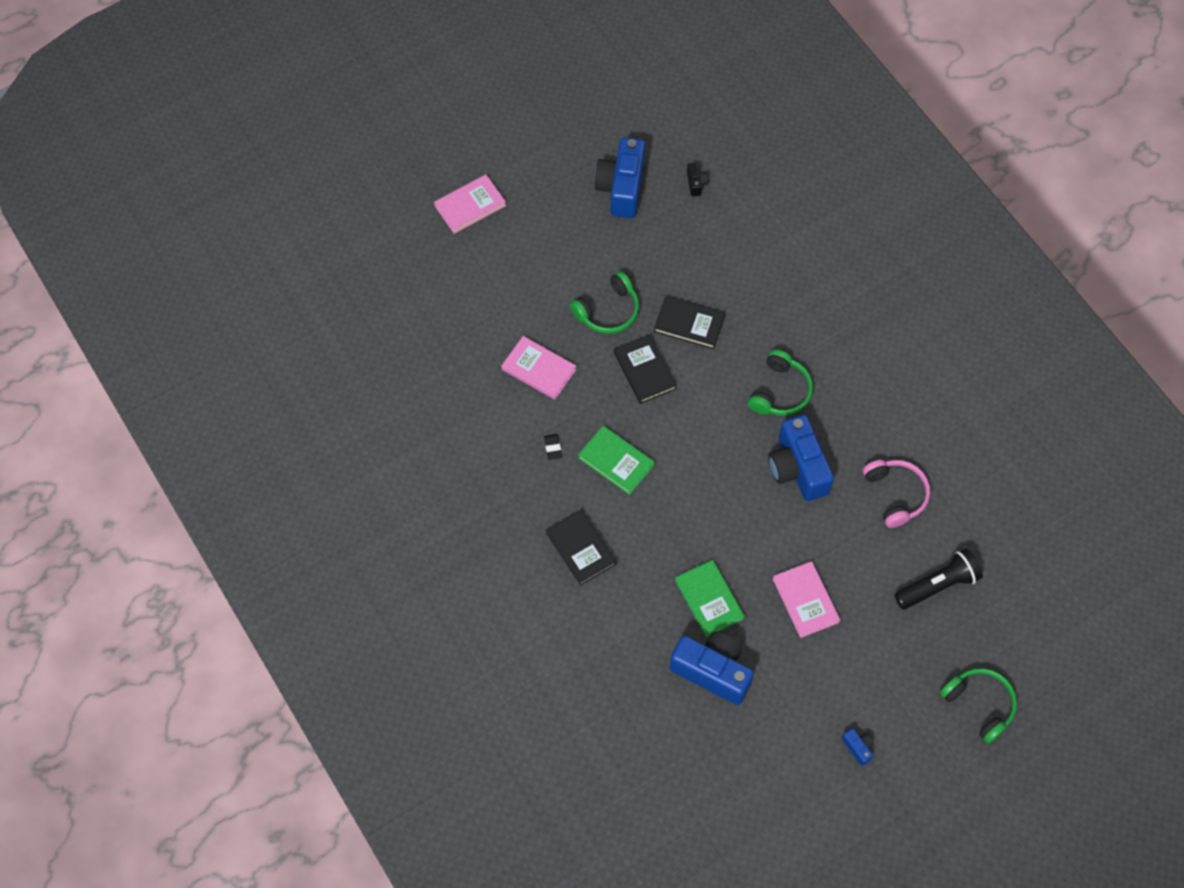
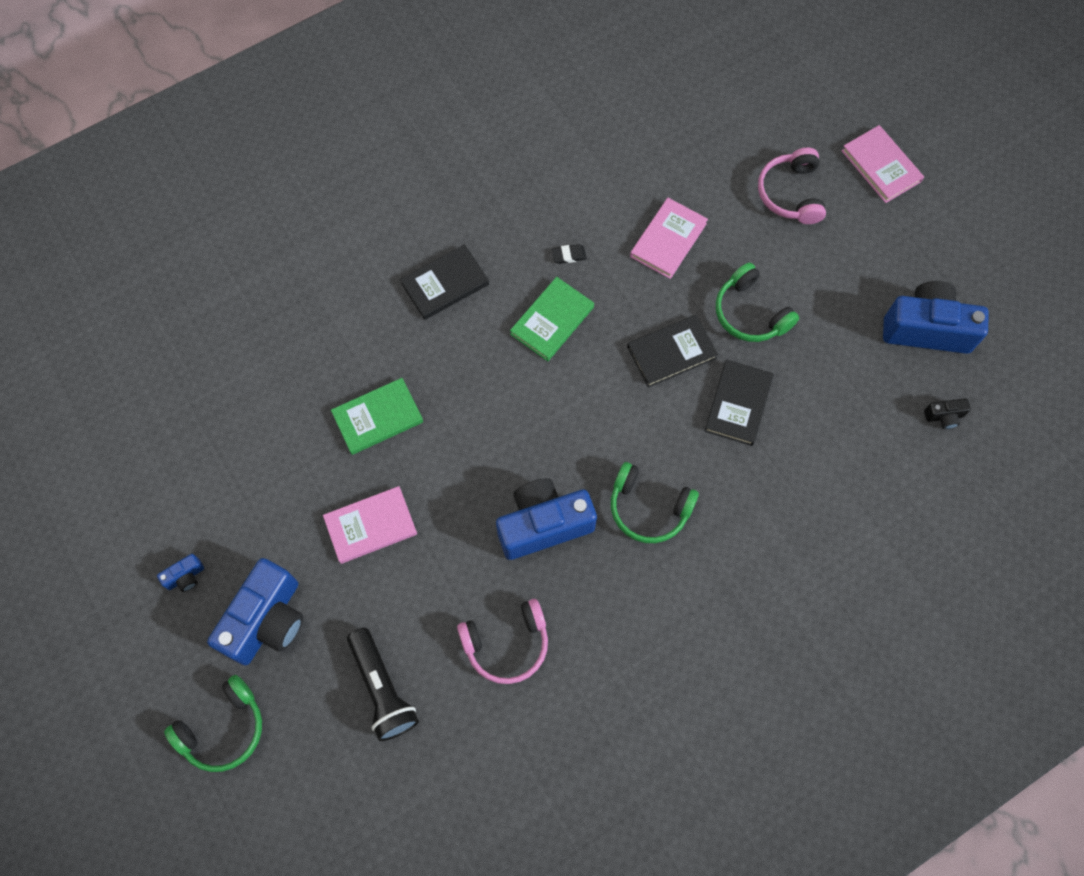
camera: 90 degrees right, 5 degrees up
(495, 274) = (791, 193): none -> pink headphones
(712, 671) = (291, 419): blue camera -> blue camera (267, 620)

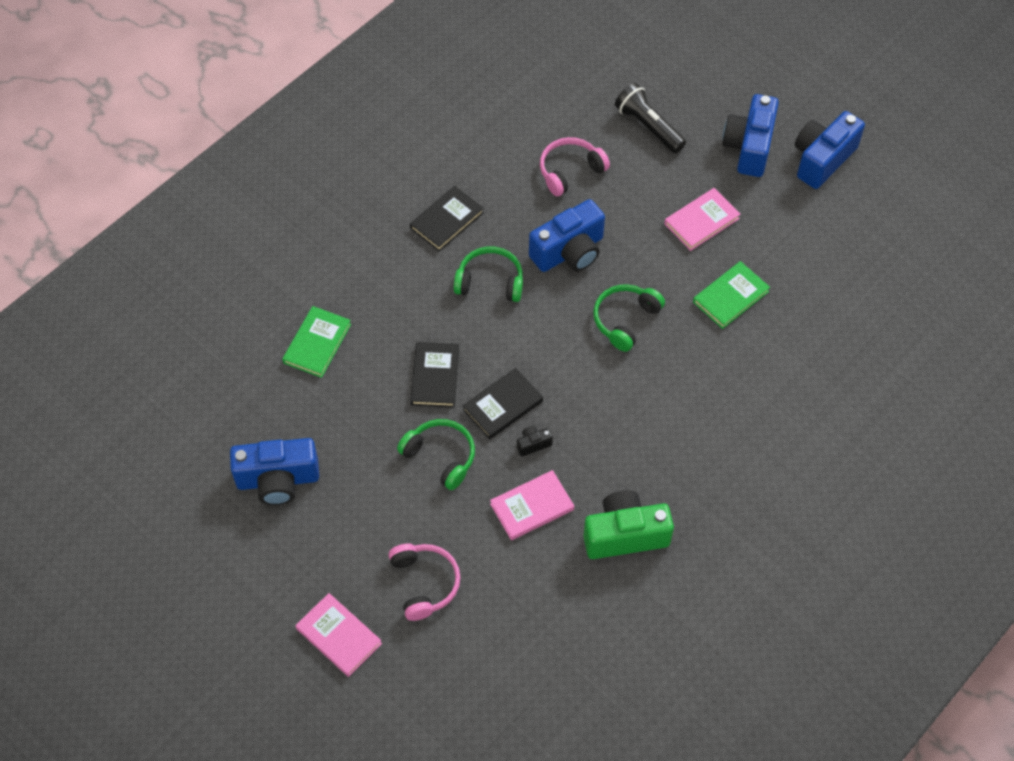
camera: 165 degrees right, 10 degrees down
(185, 577) = (822, 159): blue camera -> blue camera, size x2.35
(223, 728) = (747, 82): green headphones -> green headphones (625, 320)
(445, 284) = (721, 417): black book -> black book (447, 220)
(552, 320) = (615, 408): green book -> green book (317, 343)
(568, 255) = (619, 470): black eraser -> none
(584, 192) = (625, 534): none -> green camera
(668, 240) = (532, 507): pink book -> pink book turned 45 degrees clockwise
(944, 416) = (256, 407): black camera -> black camera (533, 444)

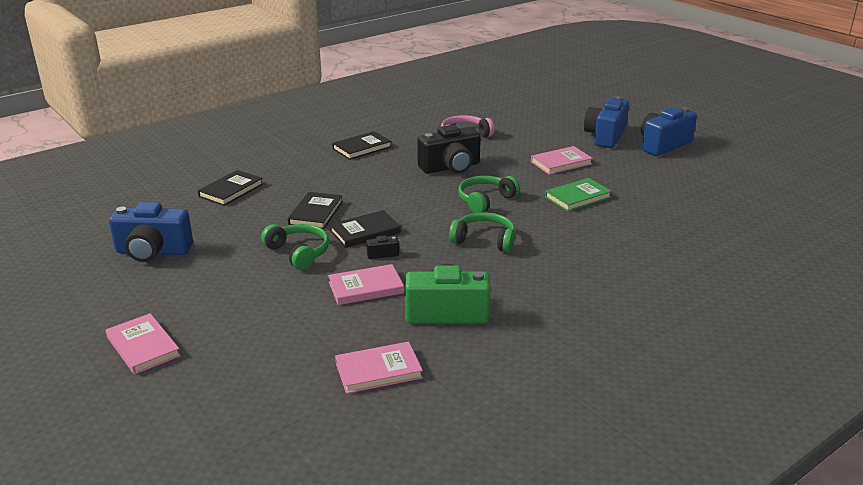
camera: 10 degrees right, 30 degrees down
(317, 343) = (231, 190): green book -> black book
(424, 583) = (243, 322): pink headphones -> none
(490, 282) = (382, 175): green headphones -> green headphones (484, 240)
(569, 252) = (450, 167): blue camera -> black camera
(579, 632) = (378, 370): none -> pink book
(648, 126) = (529, 123): black flashlight -> none

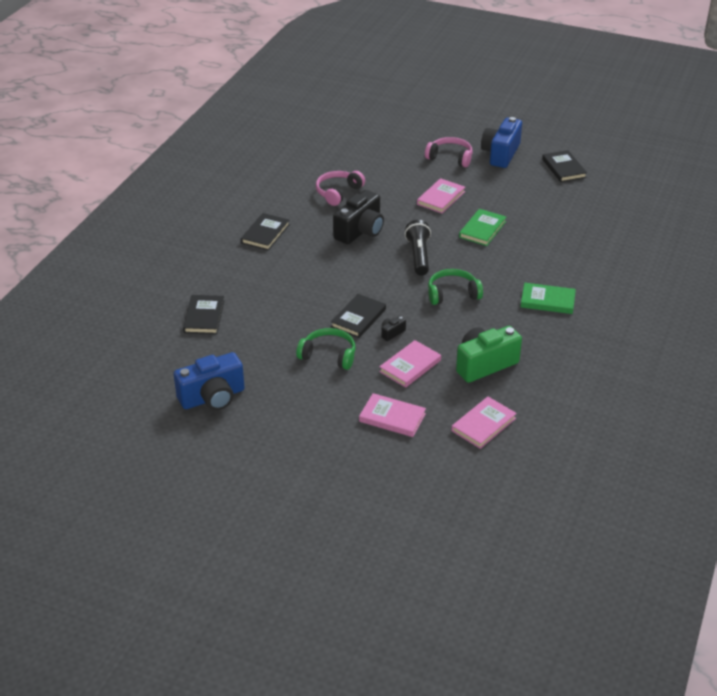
camera: 30 degrees left, 10 degrees up
(143, 346) = (306, 474): pink book -> pink book (392, 417)
(316, 213) = (301, 314): black book -> black book (564, 168)
(485, 200) = (419, 256): green headphones -> black flashlight
(585, 277) = (547, 300): none -> green book
(605, 136) = (450, 158): blue camera -> pink headphones

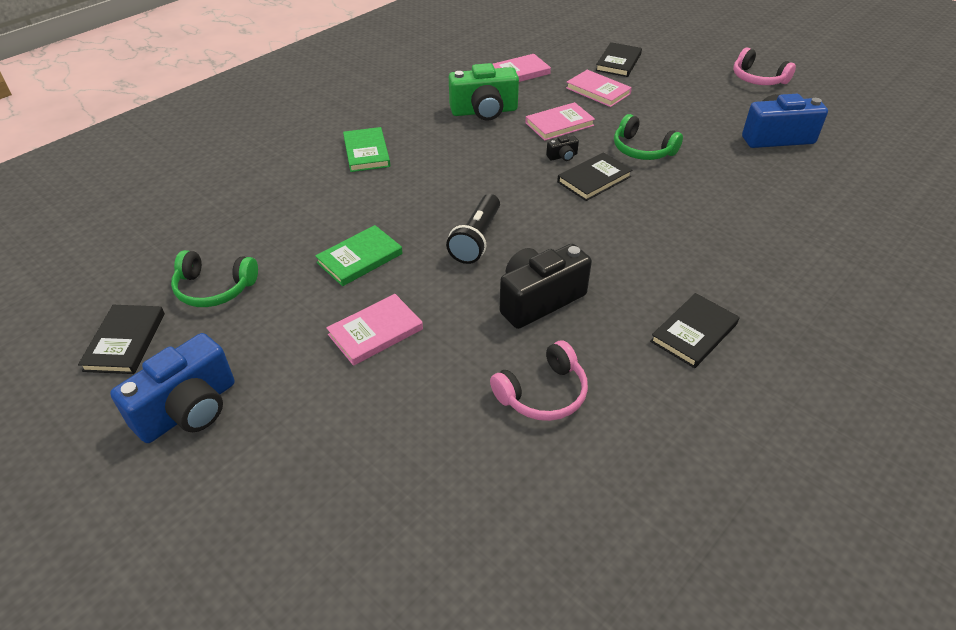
camera: 160 degrees left, 5 degrees up
(204, 317) = (791, 221): black book -> black book (618, 62)
(450, 158) = (286, 427): pink headphones -> pink headphones (757, 78)
(452, 294) = (467, 182): green headphones -> green headphones (214, 288)
(547, 300) = (366, 152): green book -> green book turned 45 degrees clockwise

